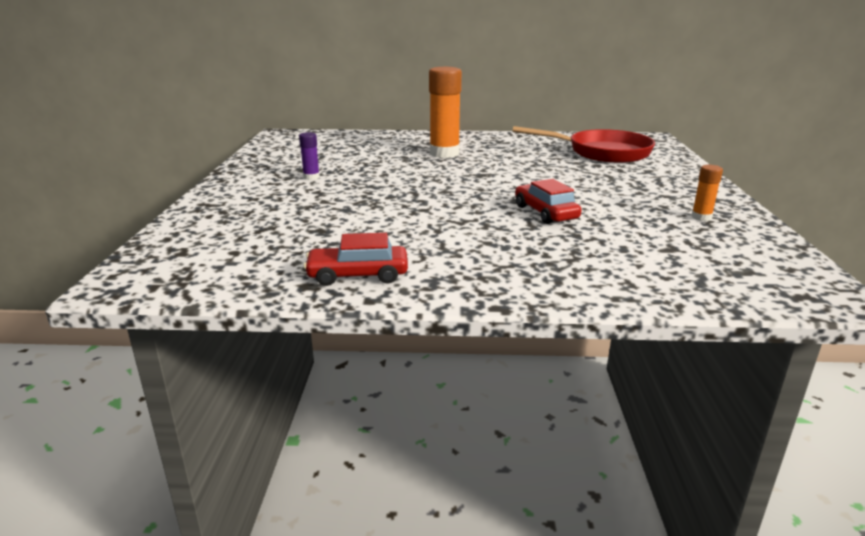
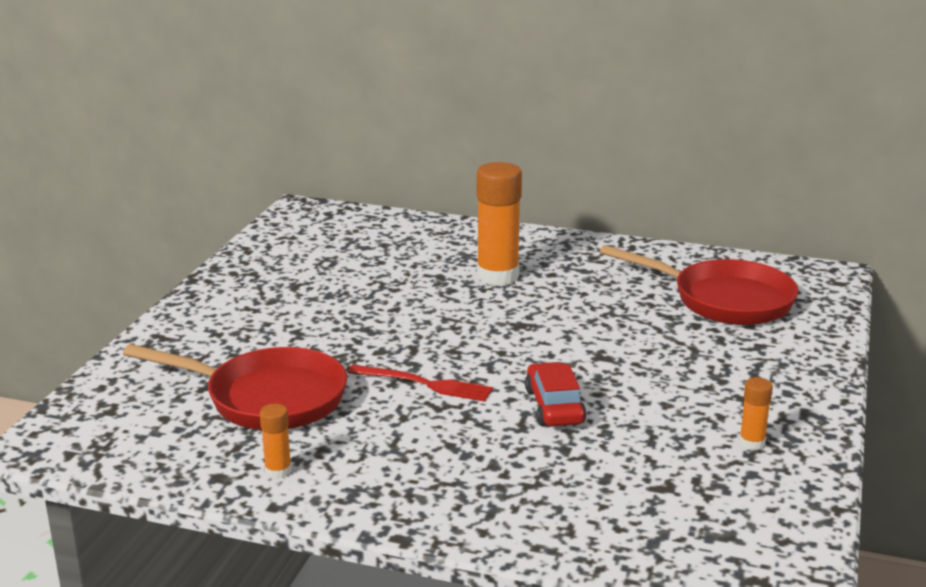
camera: 15 degrees right, 0 degrees up
(311, 177) = (301, 303): purple glue stick -> none
(318, 231) = (267, 398): none -> red pan
(358, 275) = (278, 471): red car -> orange glue stick
(438, 210) = (424, 384): none -> red fork

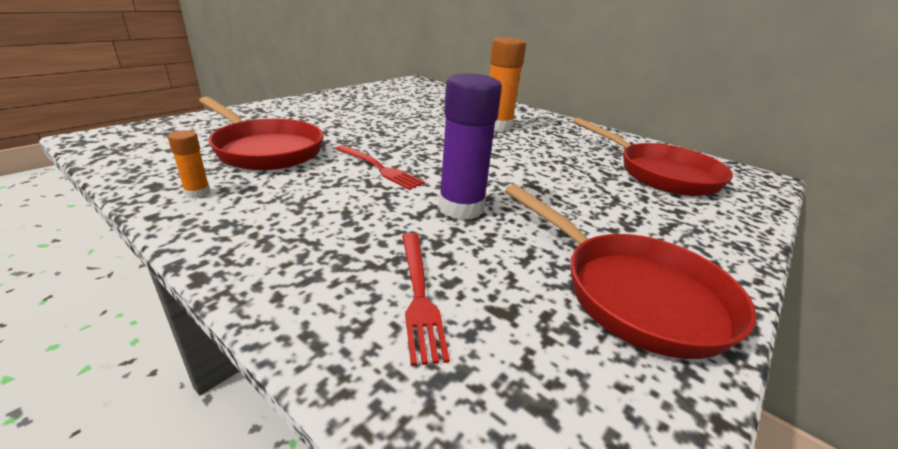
camera: 20 degrees right, 5 degrees up
(554, 406) = (461, 208): red car -> purple glue stick
(589, 495) = (419, 294): none -> red fork
(752, 443) = (633, 293): orange glue stick -> red pan

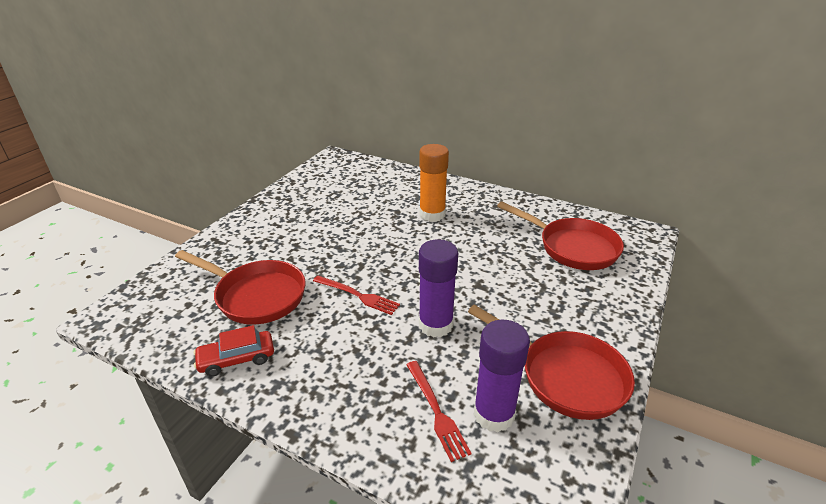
camera: 10 degrees left, 5 degrees up
(197, 193) = (237, 359): orange glue stick -> red car
(506, 316) = (494, 414): none -> purple glue stick

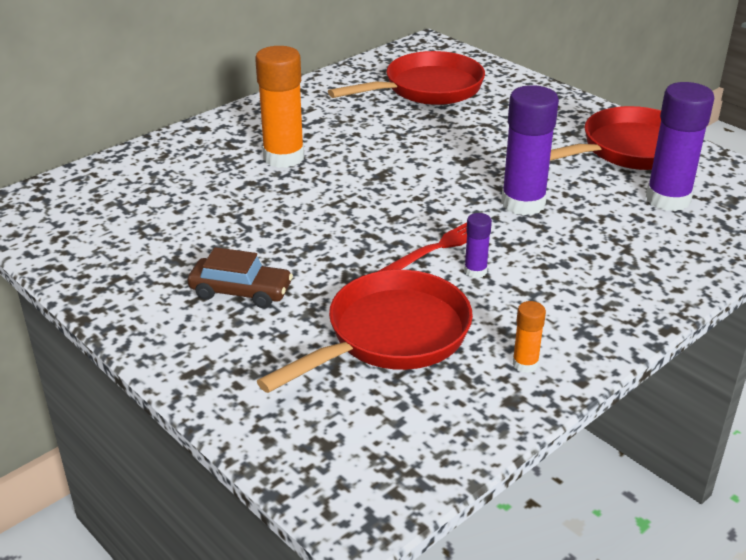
camera: 70 degrees left, 0 degrees up
(237, 359) = (525, 364): red car -> orange glue stick
(286, 235) = (241, 292): none -> brown car
(336, 317) = (475, 271): none -> purple glue stick
(436, 411) = (656, 230): red fork -> none

